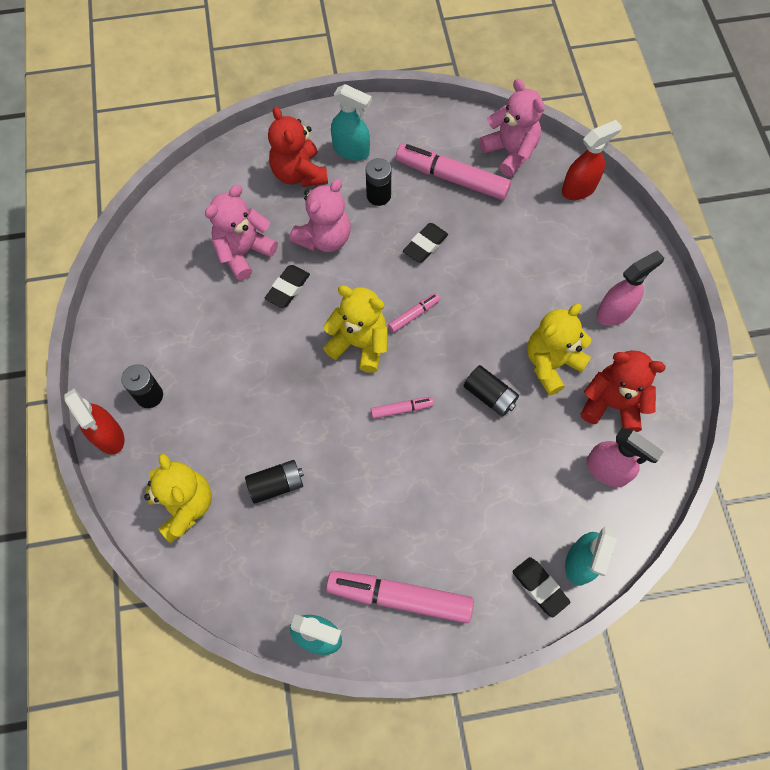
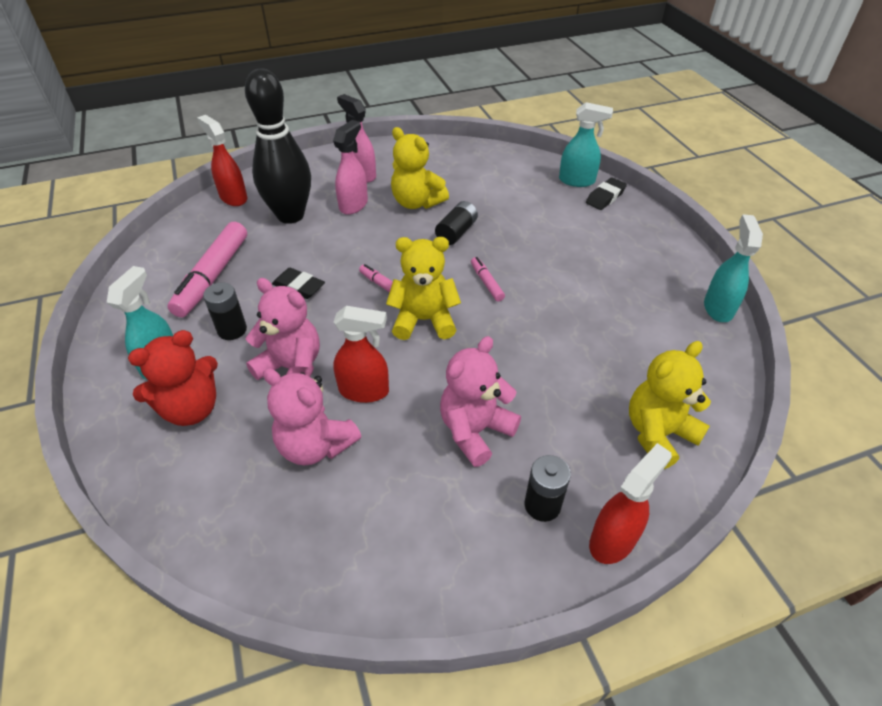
camera: 100 degrees left, 20 degrees down
(276, 485) = (598, 360): black battery -> none
(288, 288) = (364, 391): black eraser -> red spray bottle
(359, 344) = (424, 320): yellow teddy bear -> yellow teddy bear turned 75 degrees clockwise
(399, 597) = (655, 265): pink marker -> none
(510, 152) = (183, 240): pink teddy bear -> pink teddy bear (475, 431)
(540, 240) = (290, 215): none -> black bowling pin
(607, 470) = (500, 173): pink spray bottle -> pink spray bottle (353, 205)
(612, 404) = (445, 173): red teddy bear -> none

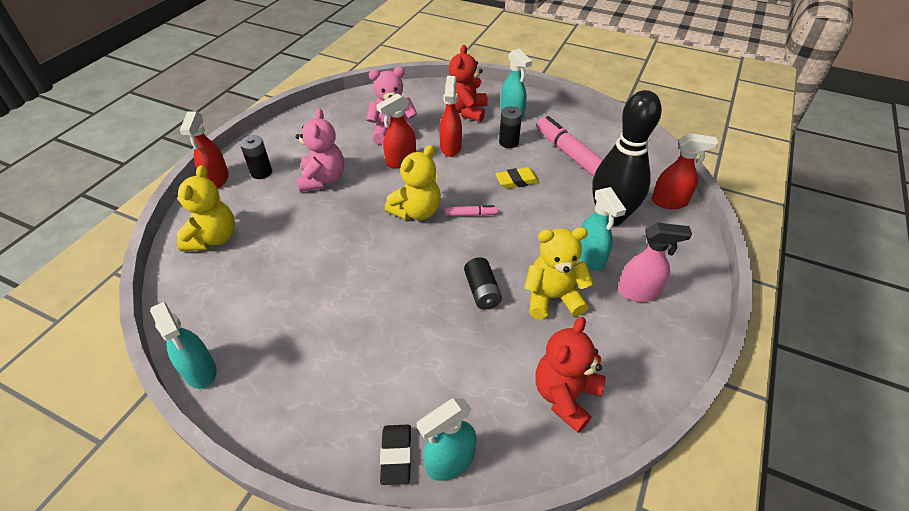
camera: 135 degrees right, 0 degrees up
(292, 368) = (450, 147): pink teddy bear -> red spray bottle
(299, 287) = (517, 181): black eraser -> yellow eraser
(353, 205) = (590, 258): pink spray bottle -> turquoise spray bottle
(482, 167) = (565, 396): none -> red teddy bear
(486, 283) = (408, 263): pink marker -> none

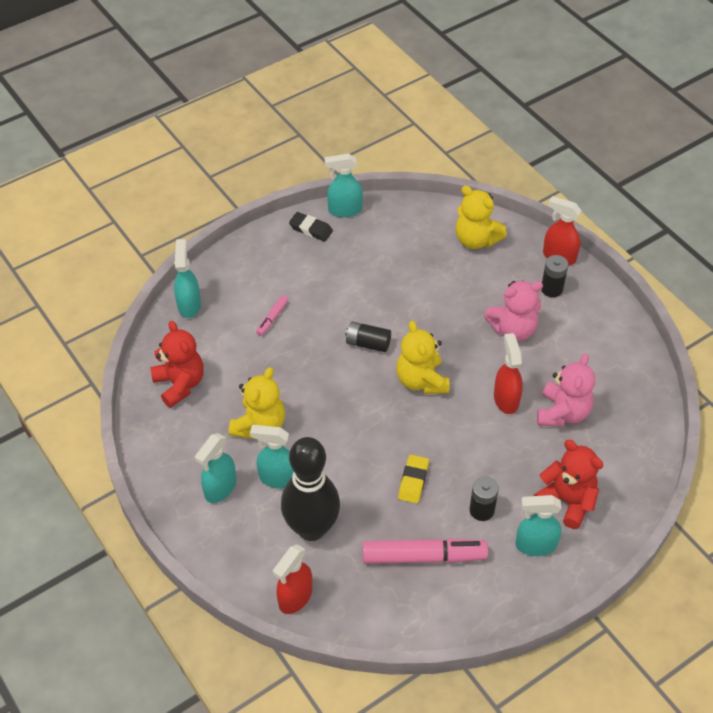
camera: 120 degrees right, 5 degrees up
(323, 179) = (513, 329): pink teddy bear -> pink teddy bear turned 45 degrees counterclockwise
(396, 456) = (212, 282): black eraser -> black eraser (311, 229)
(450, 147) = (504, 451): red spray bottle -> none
(471, 214) = (391, 419): pink marker -> pink marker (272, 318)
(482, 291) = (299, 383): black battery -> black battery (368, 343)
(639, 292) = (220, 488): pink spray bottle -> turquoise spray bottle

